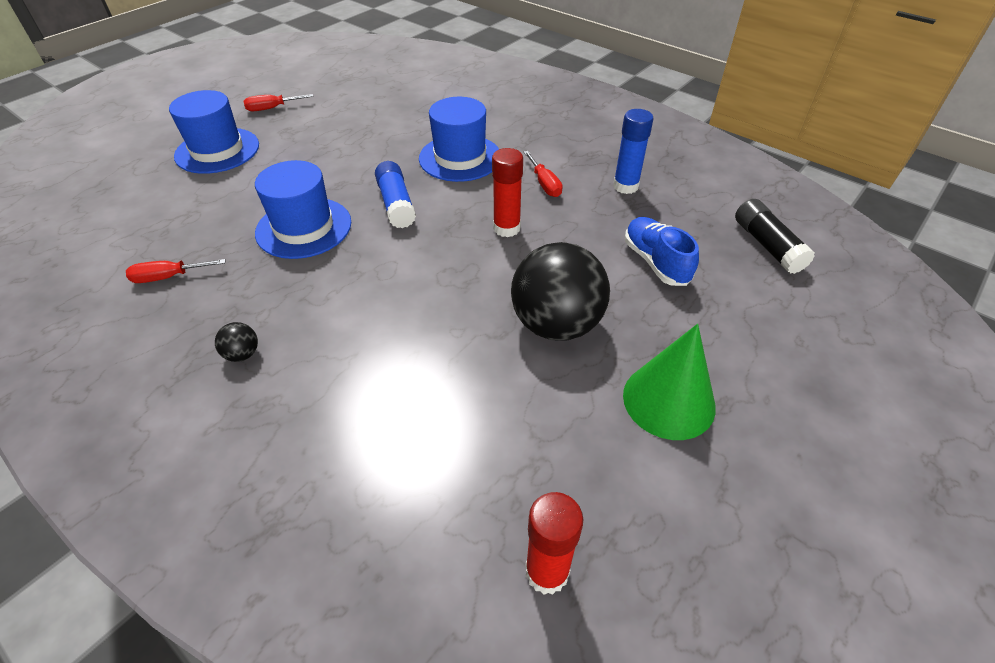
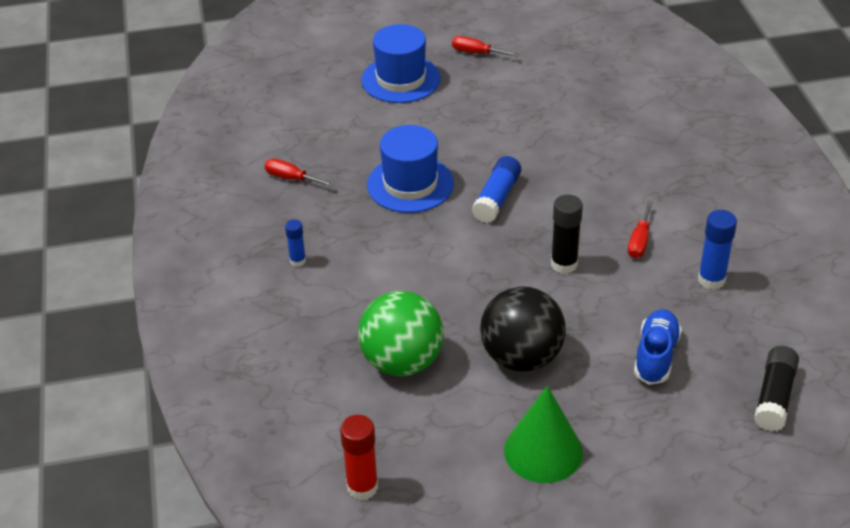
camera: 40 degrees right, 5 degrees down
(243, 354) = (297, 261): black ball -> blue glue stick
(451, 395) = (402, 362): none -> green ball
(460, 158) = (591, 180): blue hat -> none
(506, 228) = (564, 264): red glue stick -> black glue stick

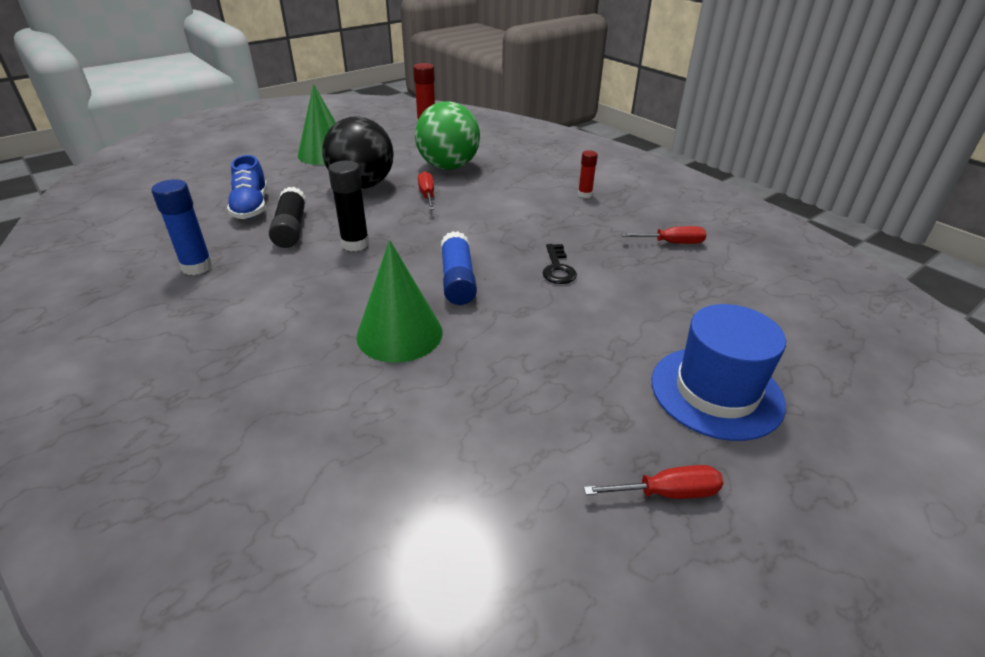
camera: 150 degrees right, 5 degrees down
(297, 261) = (585, 194): blue glue stick -> red glue stick
(410, 184) = (557, 268): blue hat -> black key
(564, 167) = (399, 334): none -> green cone
(639, 241) = (281, 280): red screwdriver -> red screwdriver (427, 195)
(774, 397) = (146, 206): black glue stick -> black glue stick (291, 228)

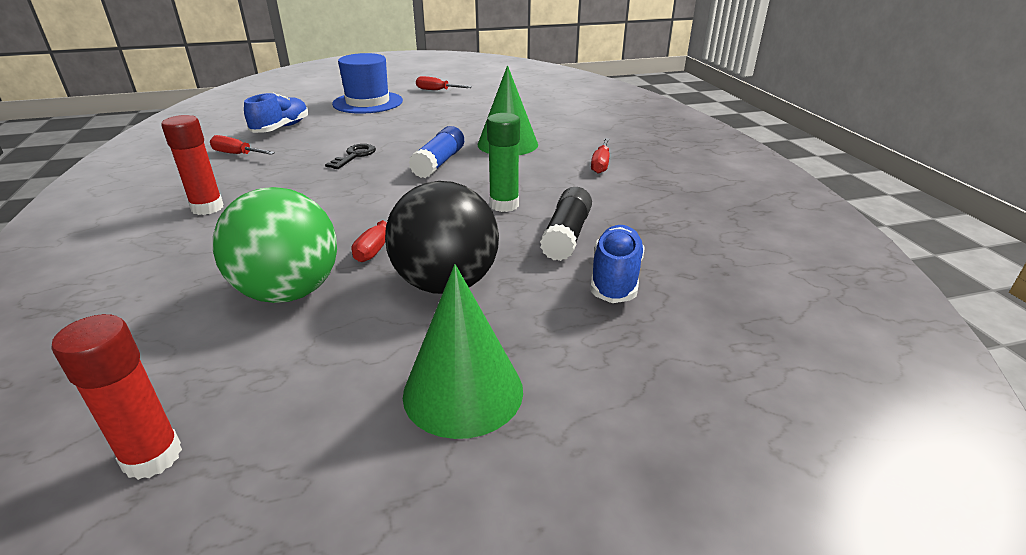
camera: 155 degrees left, 5 degrees down
(197, 267) = (666, 213): blue glue stick -> none
(263, 323) = (600, 164): none -> red screwdriver
(355, 244) = (504, 205): black glue stick -> green glue stick
(585, 194) = (207, 208): red glue stick -> red glue stick, size x1.64
(712, 291) = (281, 128): none -> blue shoe

